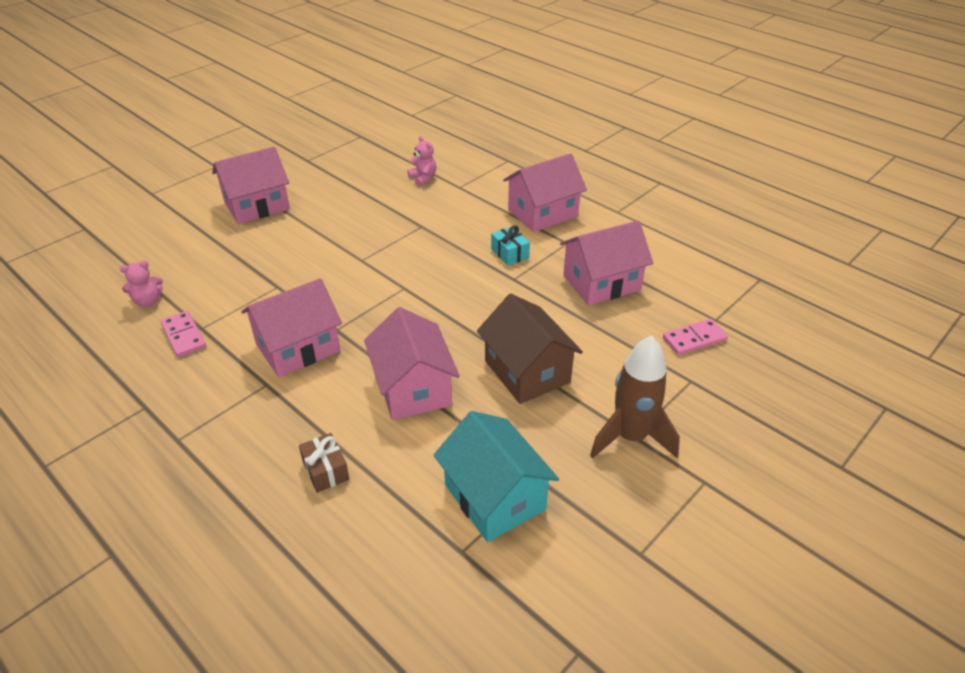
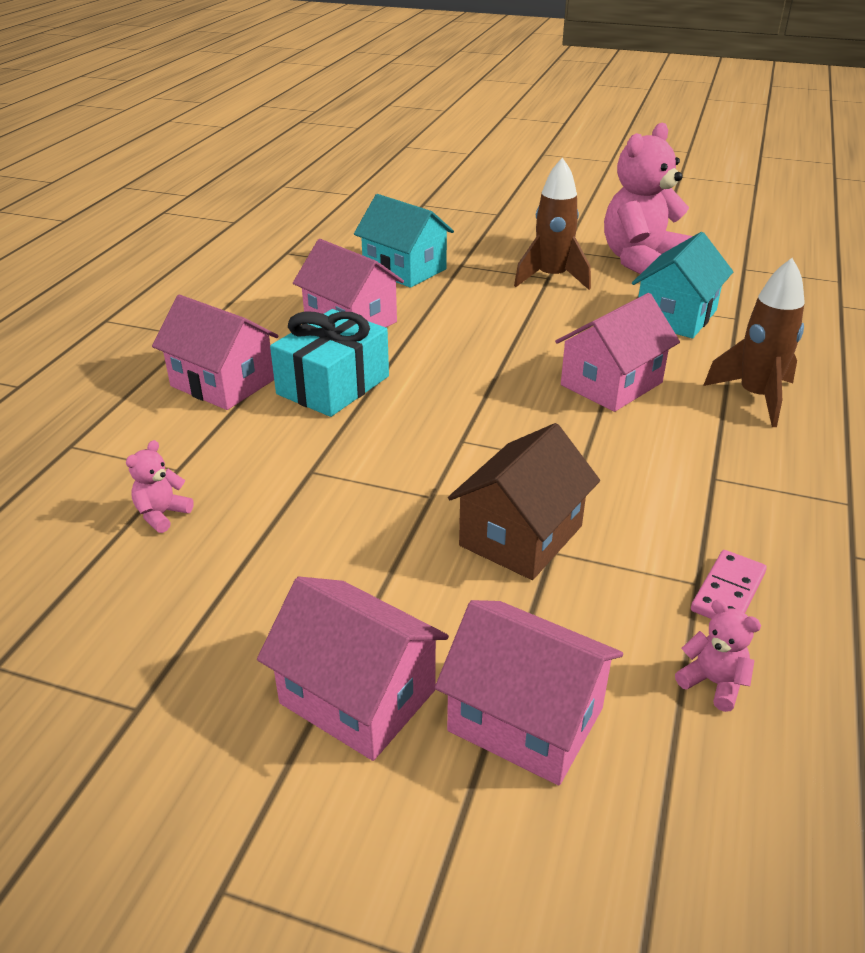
camera: 115 degrees left, 5 degrees down
(298, 347) = (639, 479): pink house -> pink house (525, 719)
(326, 470) = (756, 397): brown gift -> brown rocket
(509, 253) = (333, 385): turquoise gift -> turquoise gift, size x2.07
(527, 372) = (525, 332): brown house -> brown house (521, 536)
(644, 543) = (641, 261): none -> pink teddy bear
(694, 339) = (404, 269): pink domino -> turquoise house

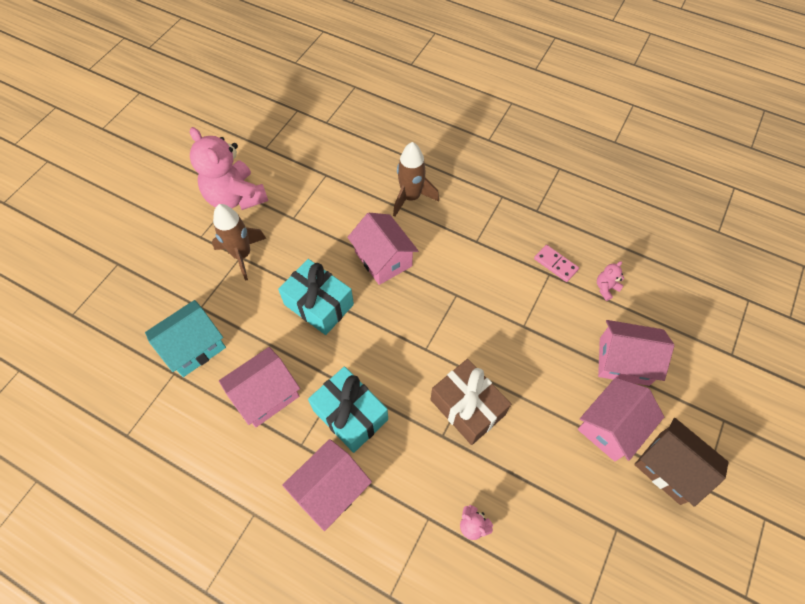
camera: 80 degrees left, 25 degrees up
(365, 493) = (467, 407): none -> brown gift
(501, 340) = (319, 304): none -> turquoise gift
(521, 536) = (511, 337): brown house -> brown house (670, 467)
(525, 719) = (624, 361): pink house -> pink house turned 60 degrees clockwise
(675, 316) = (315, 203): turquoise house -> none

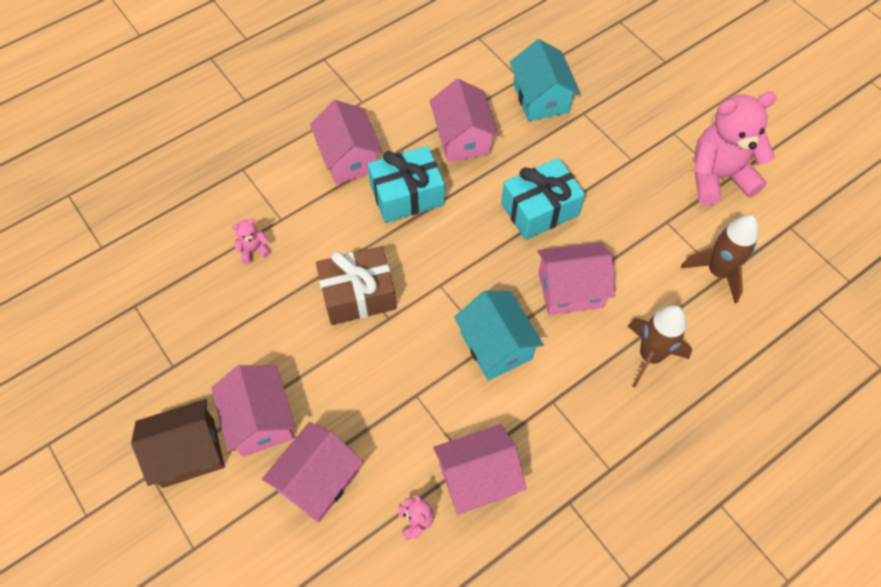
camera: 115 degrees right, 0 degrees up
(242, 255) = (633, 162): brown rocket -> brown rocket (717, 272)
(455, 290) = (496, 345): none -> turquoise house
(555, 264) = (477, 478): pink domino -> pink house

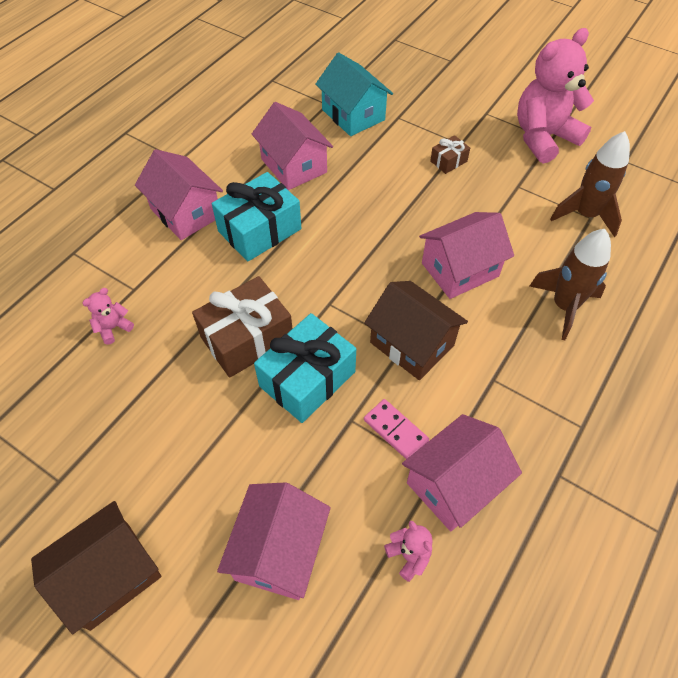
camera: 20 degrees left, 5 degrees down
(260, 420) = (185, 506): pink house -> none
(449, 417) = (395, 430): none -> pink domino
(496, 345) = (412, 344): turquoise house -> brown house
(540, 209) = (396, 207): turquoise gift -> turquoise gift (307, 379)
(611, 175) = (448, 161): none -> brown gift

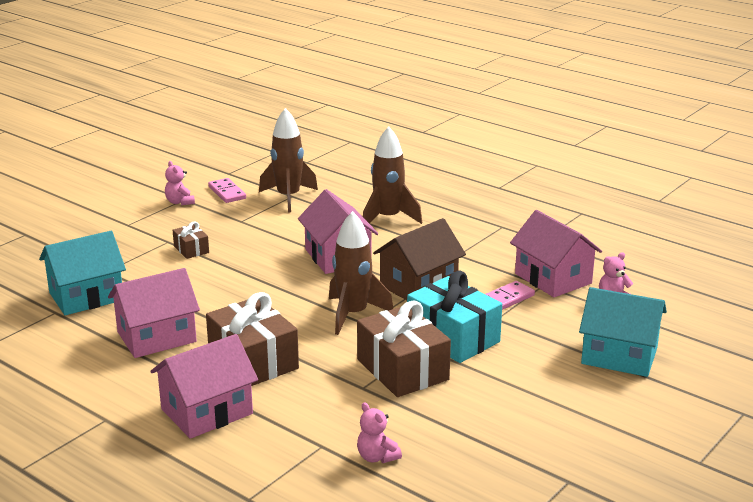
camera: 85 degrees left, 30 degrees down
(110, 575) = (656, 441): brown house -> none
(260, 230) = (253, 360): turquoise gift -> brown gift
(279, 551) = (619, 356): pink house -> turquoise house
(344, 292) = (353, 315): none -> brown rocket
(543, 138) = (180, 202): pink teddy bear -> pink teddy bear, size x0.41
(577, 167) = (227, 193): none -> pink domino

